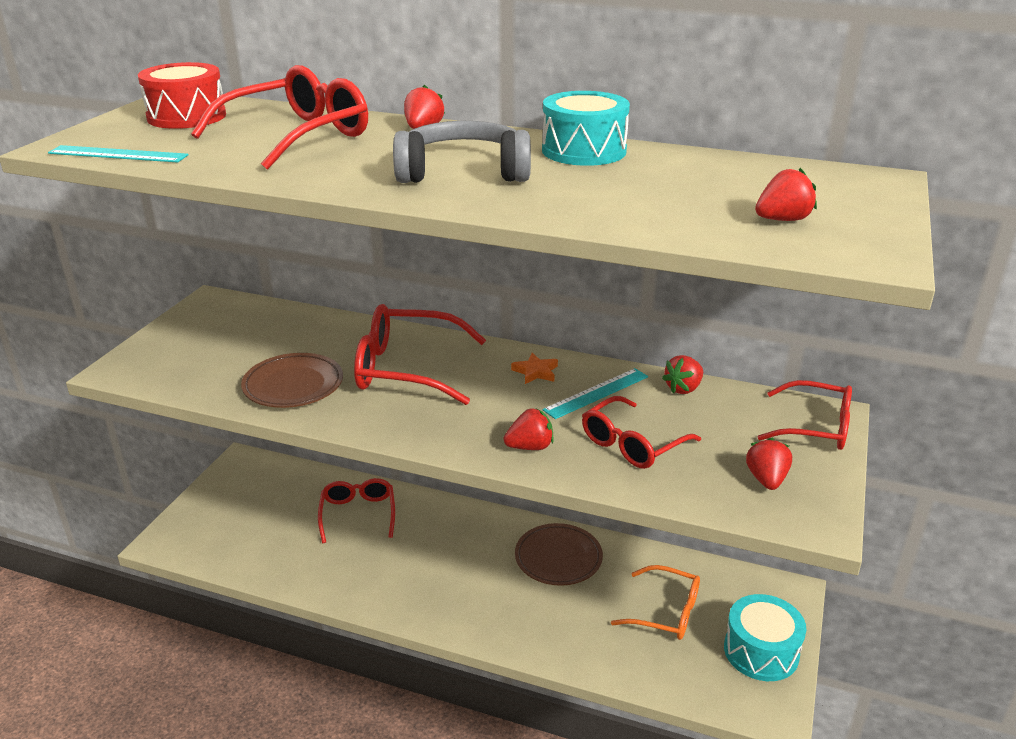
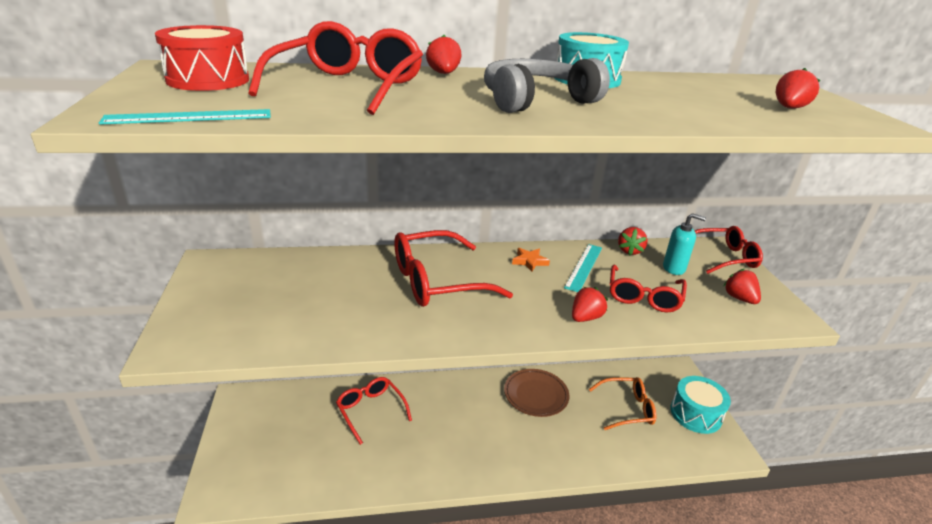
camera: 30 degrees left, 0 degrees up
(293, 385) = (358, 318): brown plate -> none
(719, 423) = (674, 268): none -> turquoise soap dispenser

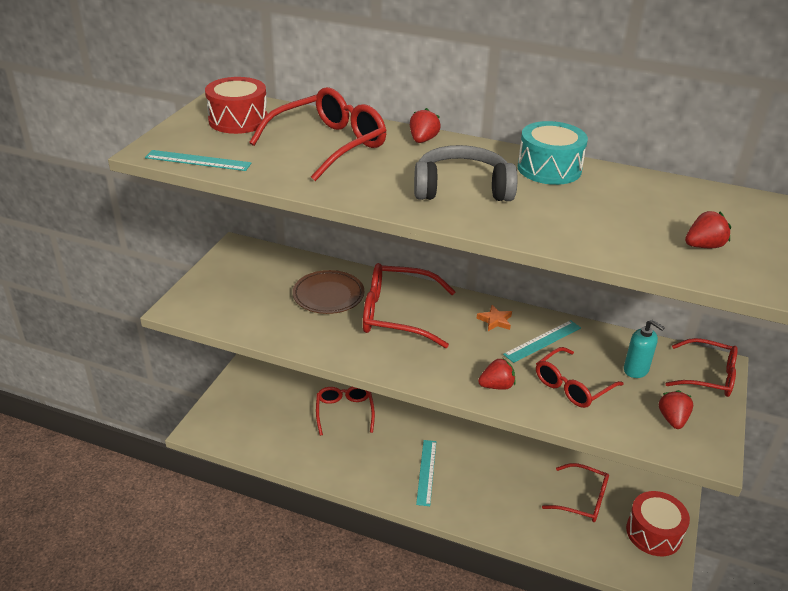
camera: 30 degrees right, 5 degrees up
(486, 438) = (426, 472): none -> turquoise ruler
(536, 395) = (500, 453): brown plate -> brown plate (328, 295)
(627, 408) = (582, 500): orange glasses -> red glasses
(630, 251) = (608, 339): red strawberry -> none
(695, 414) = (654, 533): turquoise drum -> red drum

